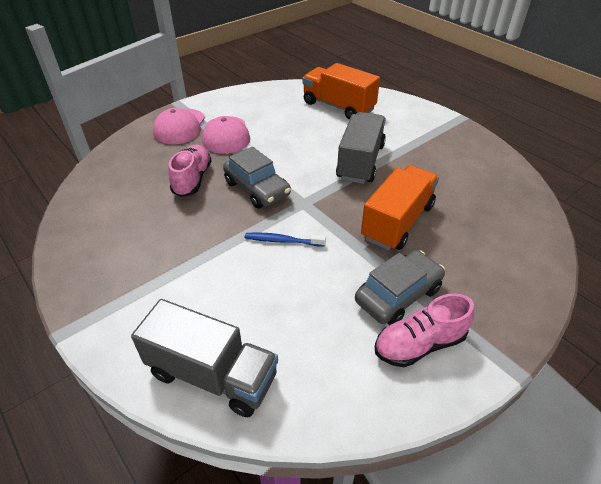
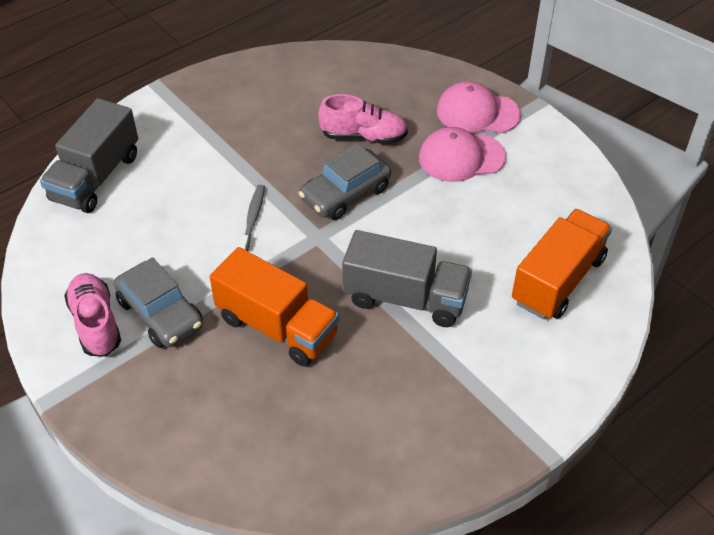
camera: 90 degrees right, 5 degrees up
(282, 241) = (252, 218): blue toothbrush -> grey toothbrush

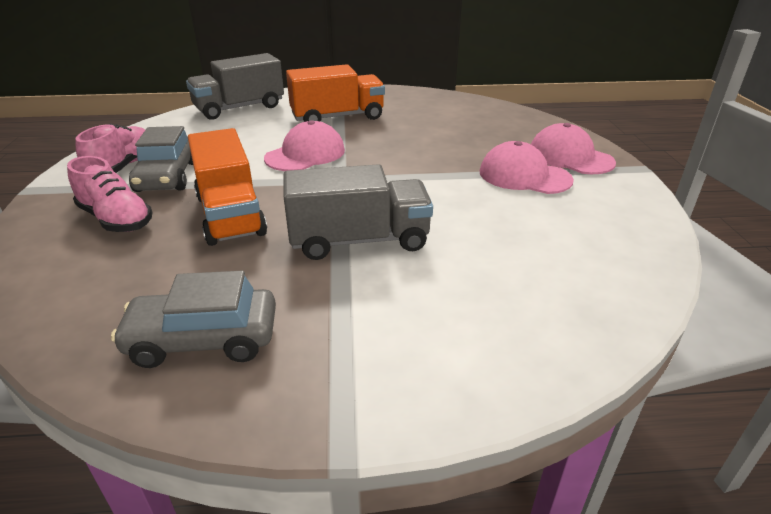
camera: 35 degrees right, 15 degrees down
(252, 218) = (305, 154): grey toothbrush -> pink cap
(345, 193) = (394, 164): grey car -> grey car (203, 339)
(363, 137) = (450, 142): pink shoe -> pink shoe (116, 219)
(405, 298) = (359, 240): grey truck -> grey truck turned 60 degrees counterclockwise
(558, 280) = (537, 291): orange truck -> orange truck (337, 117)

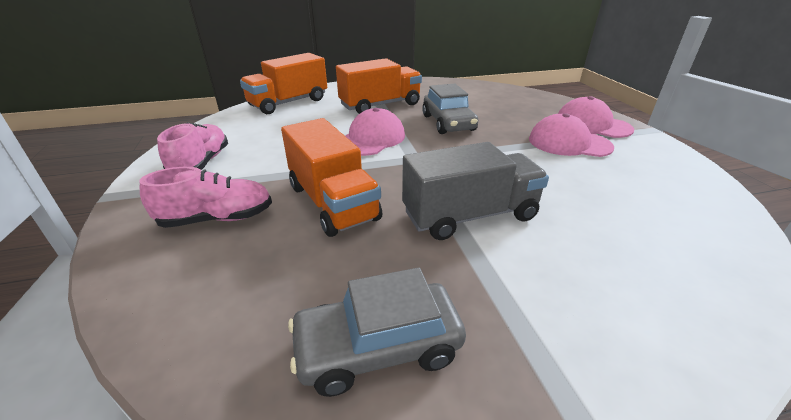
camera: 10 degrees left, 0 degrees up
(116, 219) = (217, 219): pink shoe -> pink shoe turned 45 degrees counterclockwise
(168, 177) = (251, 170): grey car -> grey car (448, 123)
(239, 108) = (288, 103): grey truck -> orange truck

